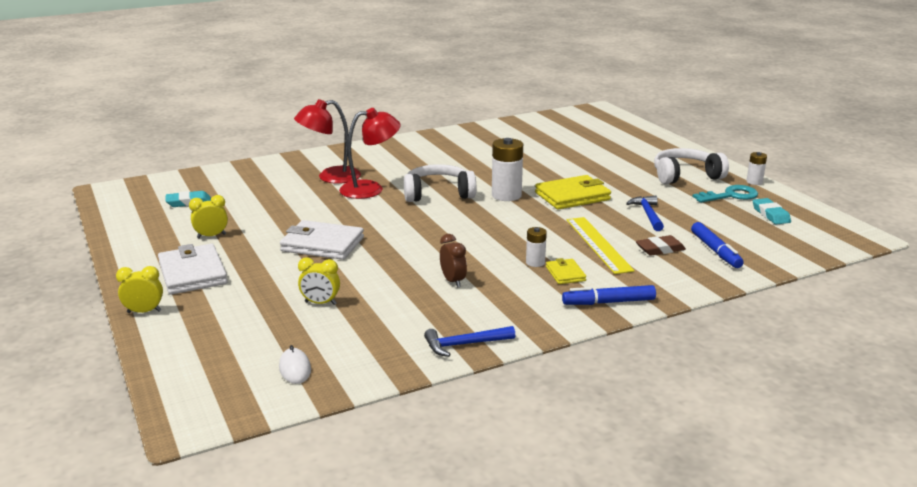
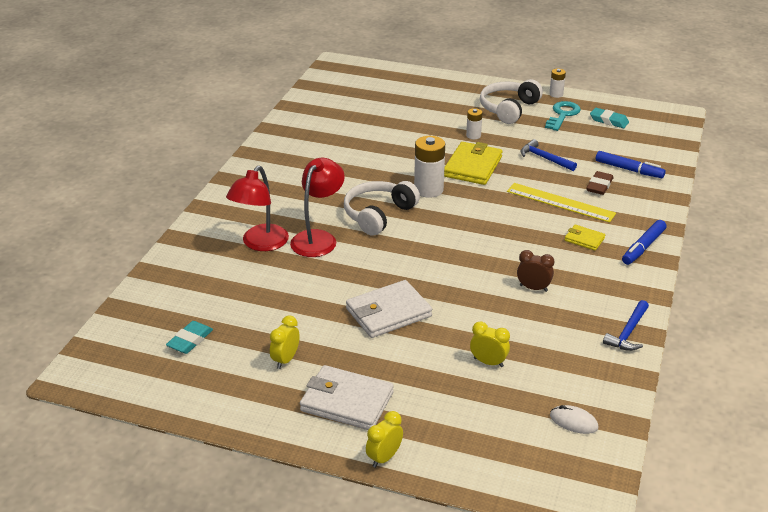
camera: 45 degrees left, 10 degrees up
(320, 303) = (488, 362): yellow clock -> yellow clock turned 120 degrees counterclockwise
(535, 262) = (552, 241): white battery -> white battery (473, 135)

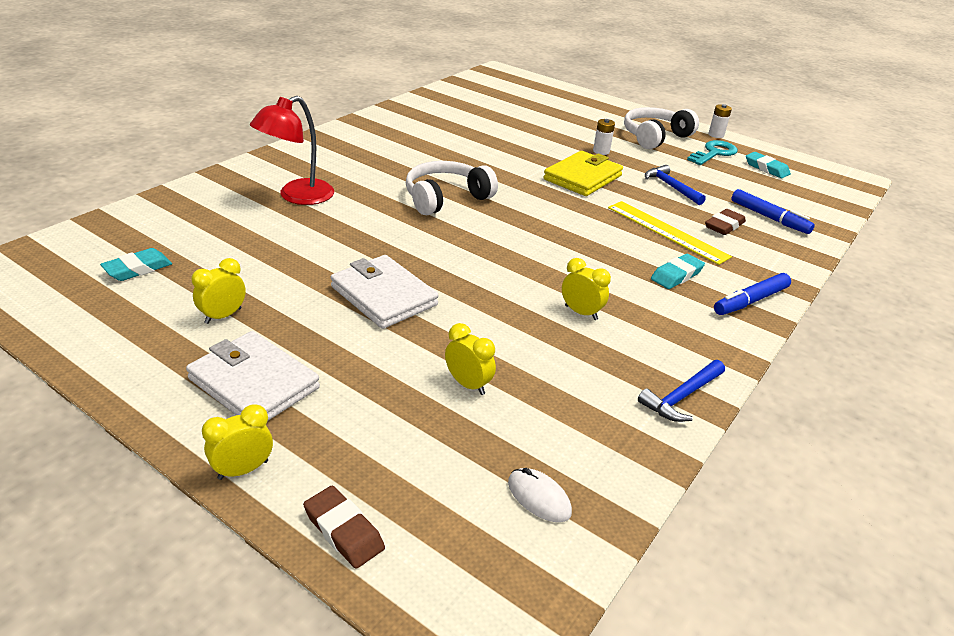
camera: 15 degrees right, 0 degrees up
(318, 238) = (363, 205): red lamp -> none
(388, 312) = (384, 296): white wallet -> white wallet turned 60 degrees clockwise
(428, 190) = (518, 187): white battery -> none
(471, 474) = (344, 531): none -> brown eraser
(533, 288) = (581, 313): brown clock -> yellow clock
(584, 239) = (676, 275): yellow wallet -> turquoise eraser

